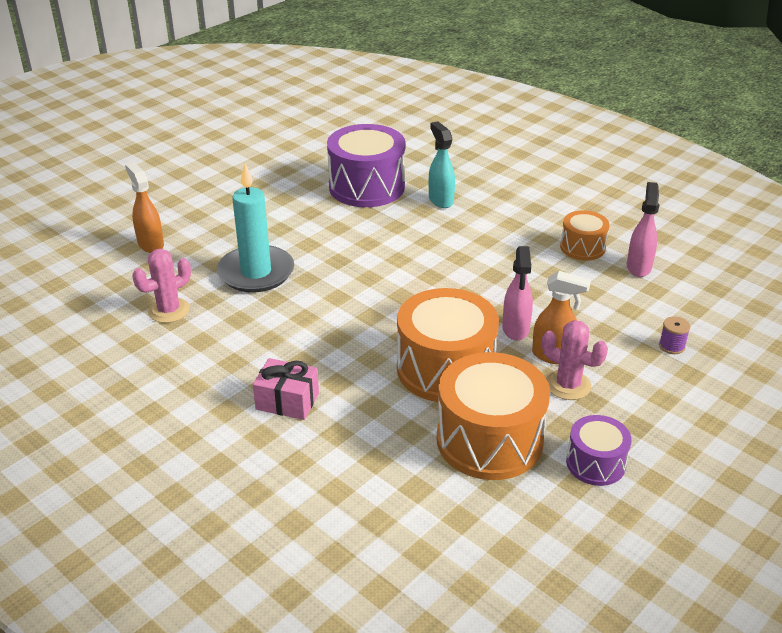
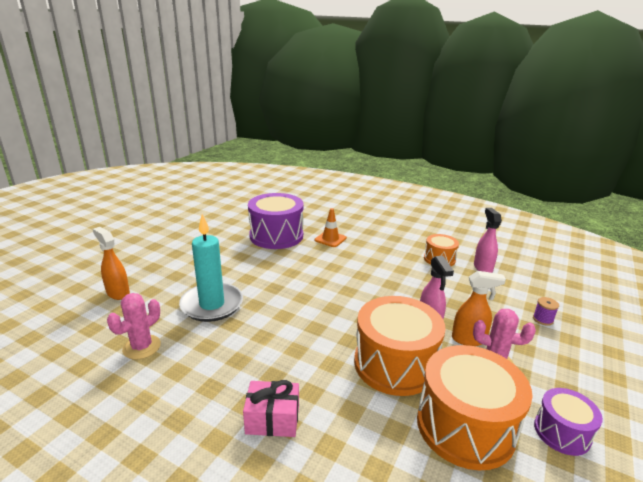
camera: 15 degrees left, 10 degrees down
(440, 200) = (330, 239): turquoise spray bottle -> orange traffic cone

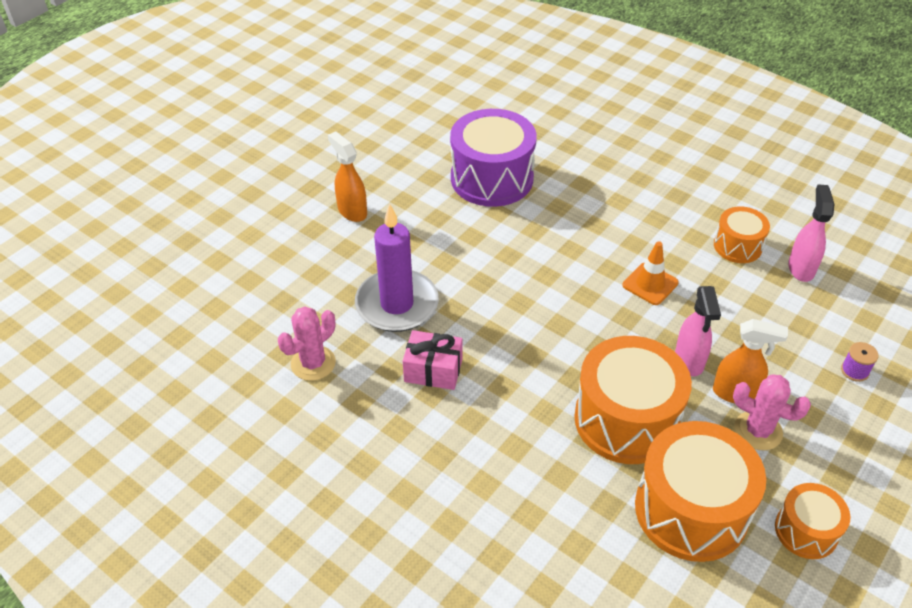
camera: 10 degrees right, 20 degrees up
(118, 293) = (272, 273): orange spray bottle -> orange spray bottle (352, 211)
(212, 305) = (397, 304): turquoise candle -> purple candle
(272, 419) = (468, 476): pink gift -> pink gift (433, 370)
(330, 239) = (575, 191): orange traffic cone -> orange traffic cone (650, 284)
(562, 432) = (806, 531): purple drum -> orange drum

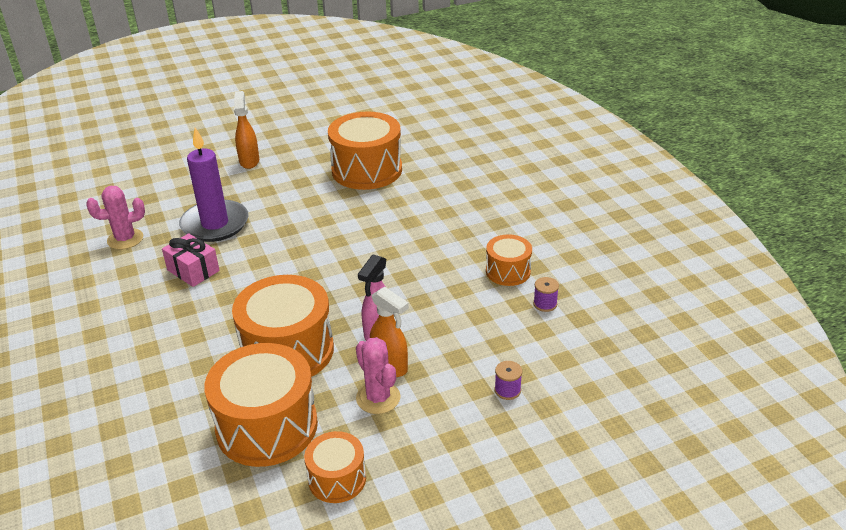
camera: 30 degrees right, 10 degrees down
(492, 178) = (367, 170): purple drum -> orange drum
(650, 284) = (407, 272): orange traffic cone -> none
(801, 268) = (545, 304): pink spray bottle -> purple spool

